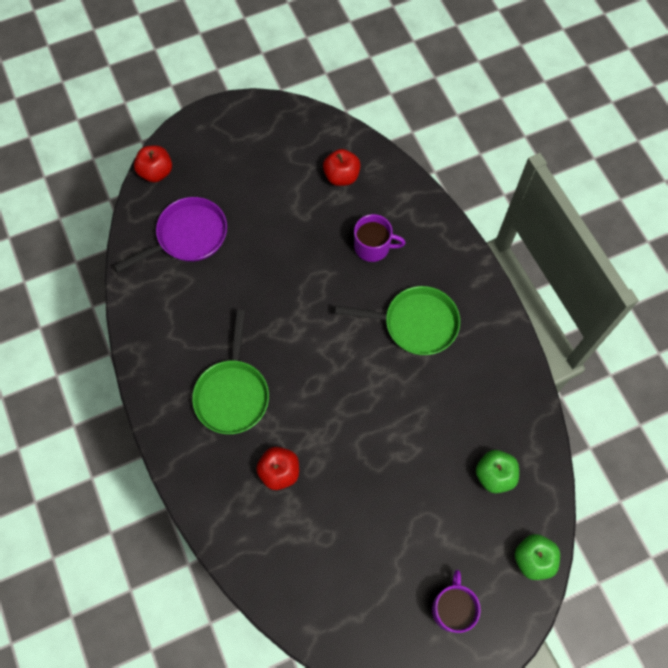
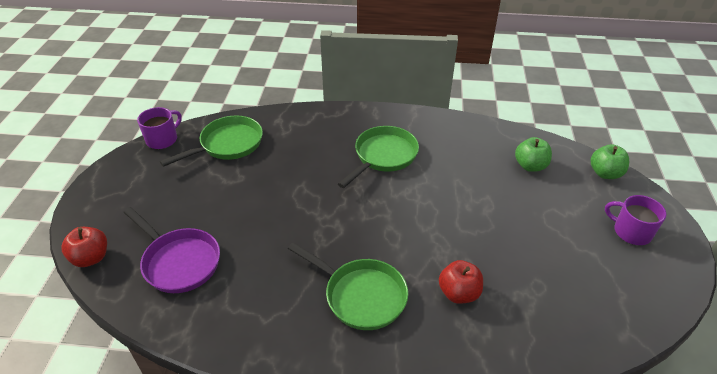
camera: 60 degrees left, 25 degrees down
(188, 236) = (179, 262): purple pan -> purple pan turned 135 degrees clockwise
(341, 176) = (228, 144): red apple -> green pan
(373, 246) = (302, 152): purple mug -> purple mug (163, 139)

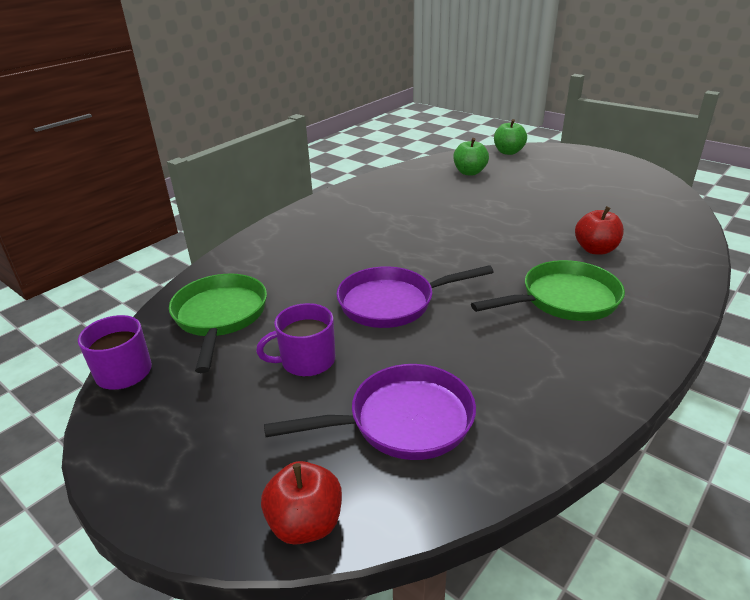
camera: 55 degrees left, 10 degrees down
(291, 207) = (392, 303): none -> purple pan
(383, 156) = (376, 227): green pan -> none
(631, 231) = (578, 165): purple mug -> purple mug (306, 361)

